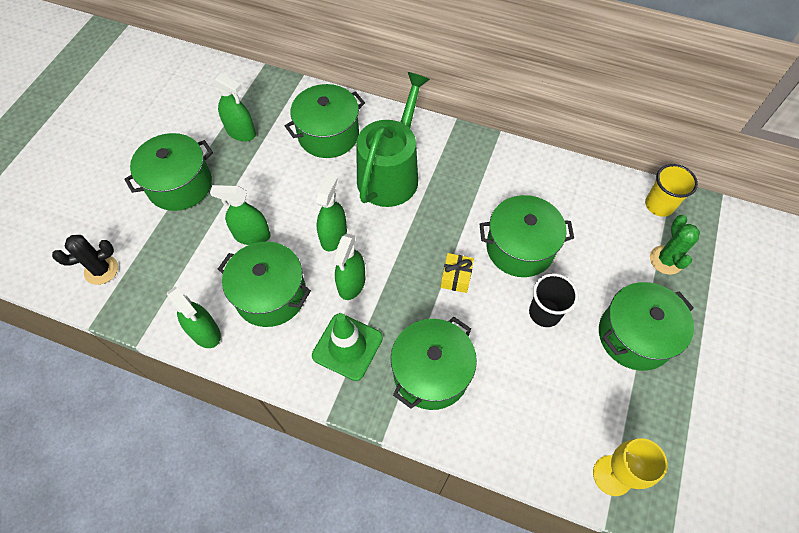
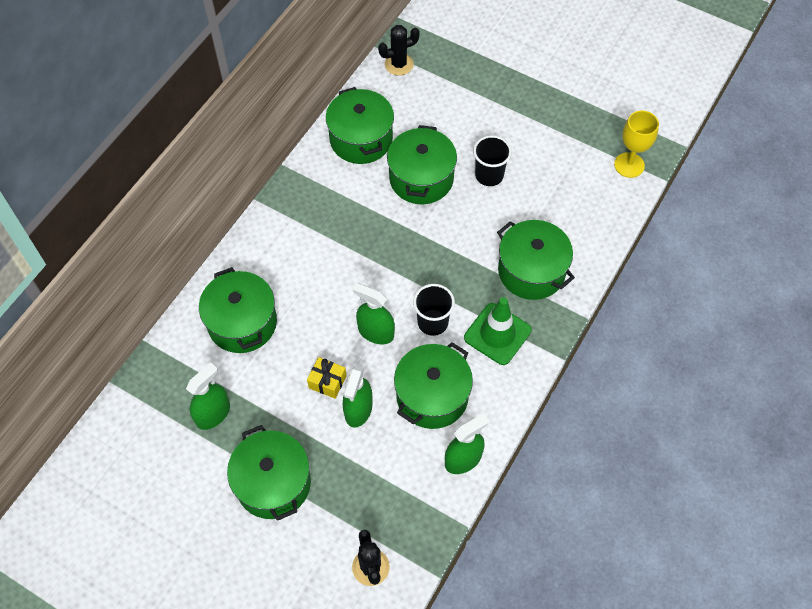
camera: 80 degrees left, 0 degrees up
(351, 283) = (432, 322): green spray bottle -> black cup
(391, 174) = (311, 270): green watering can -> none
(456, 277) = (442, 235): yellow gift -> yellow gift (327, 382)
(634, 336) = (520, 118): green pot -> green pot (361, 139)
(659, 205) = (399, 64): yellow cup -> black cactus
(666, 260) = (454, 76): green cactus -> none

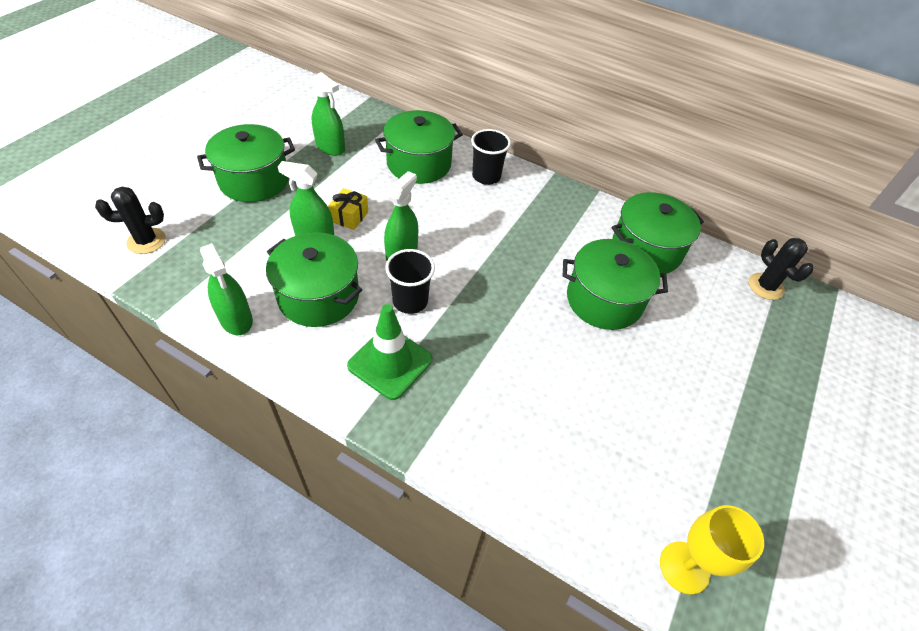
camera: 85 degrees right, 10 degrees down
(489, 175) = (623, 369): black cup -> black cup (486, 176)
(531, 271) = (480, 407): green pot -> none

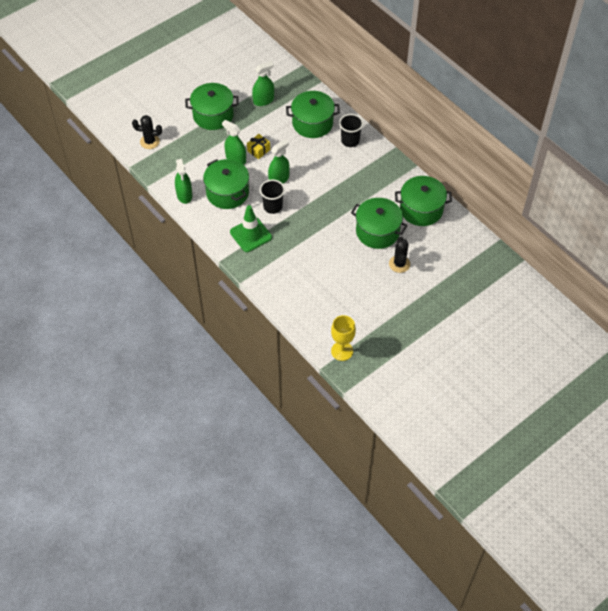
camera: 25 degrees right, 5 degrees up
(330, 147) = (263, 100): green spray bottle -> green spray bottle turned 90 degrees counterclockwise
(765, 286) = (479, 247): black cactus -> black cactus (399, 264)

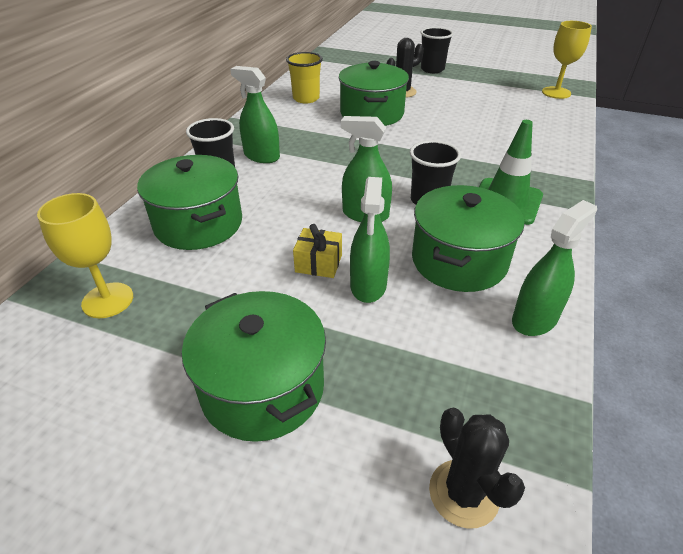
camera: 120 degrees left, 15 degrees down
(263, 100) = (161, 315): green spray bottle -> green spray bottle (261, 156)
(282, 89) = (108, 300): none -> yellow goblet
(421, 209) = (306, 98): green pot -> yellow cup
(428, 305) = (432, 69): none -> black cup

